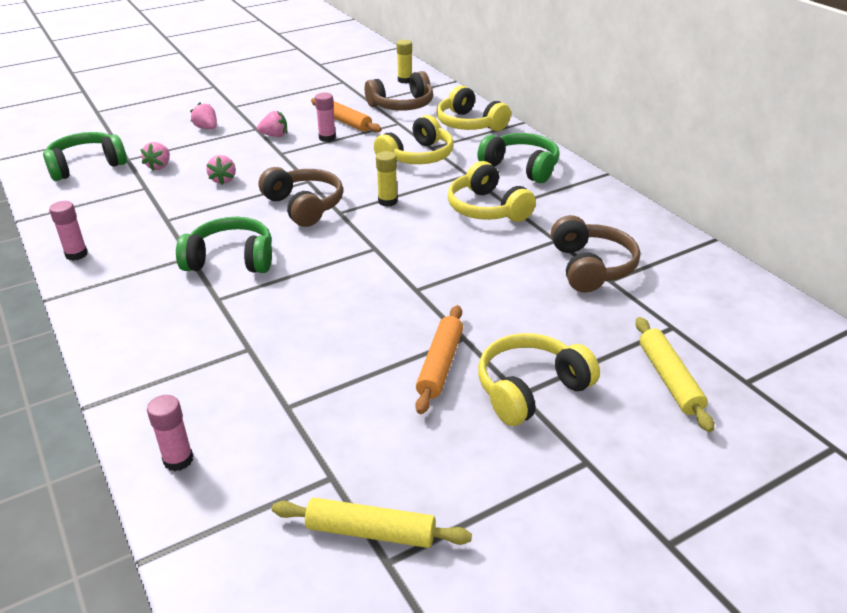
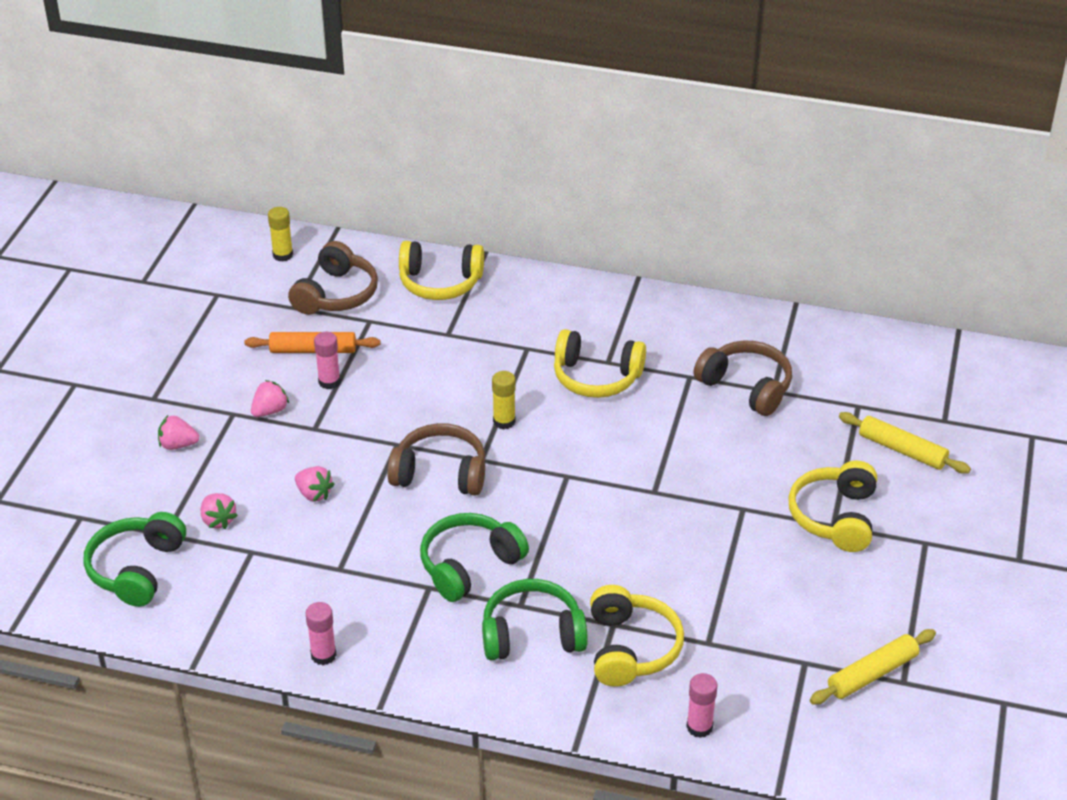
camera: 45 degrees left, 5 degrees up
(417, 157) = (452, 354): yellow headphones -> yellow headphones (631, 648)
(440, 365) = (757, 540): orange rolling pin -> none
(521, 167) = (560, 312): green headphones -> green headphones (532, 634)

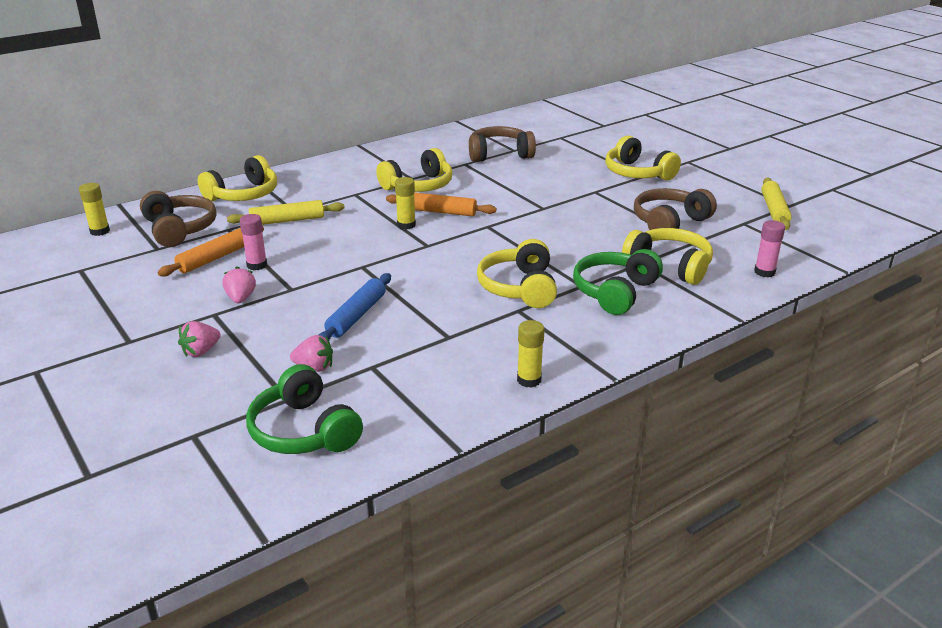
camera: 50 degrees left, 10 degrees down
(314, 494) = (356, 316): pink strawberry -> blue rolling pin
(323, 655) = (529, 380): pink glue stick -> yellow glue stick
(440, 473) = (416, 263): brown headphones -> brown headphones (669, 222)
(469, 565) = (519, 288): green headphones -> yellow headphones
(558, 426) = (440, 211): none -> orange rolling pin
(902, 450) = (610, 141): yellow rolling pin -> yellow rolling pin (287, 220)

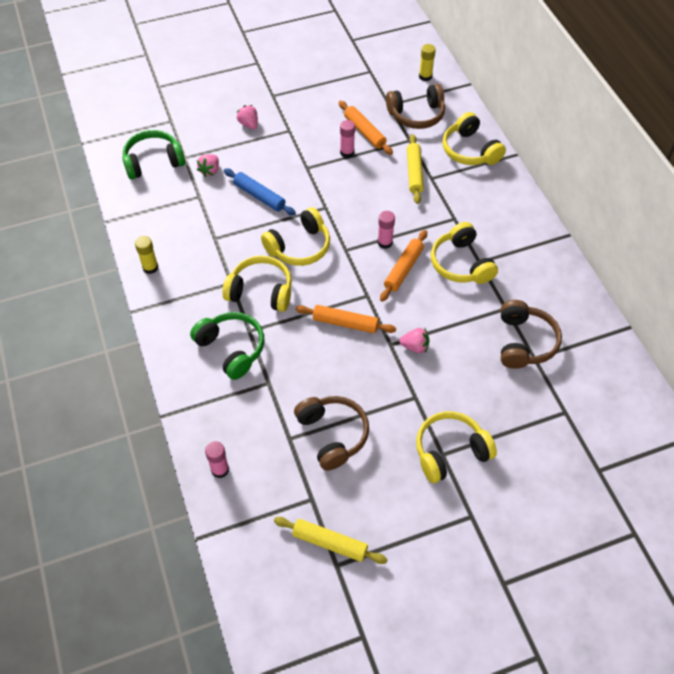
camera: 105 degrees right, 25 degrees up
(241, 298) = (304, 143): pink strawberry -> pink strawberry (415, 346)
(406, 225) = (385, 242): yellow glue stick -> pink glue stick
(532, 233) = (345, 323): none -> orange rolling pin
(669, 266) = (256, 402): yellow headphones -> yellow headphones (299, 247)

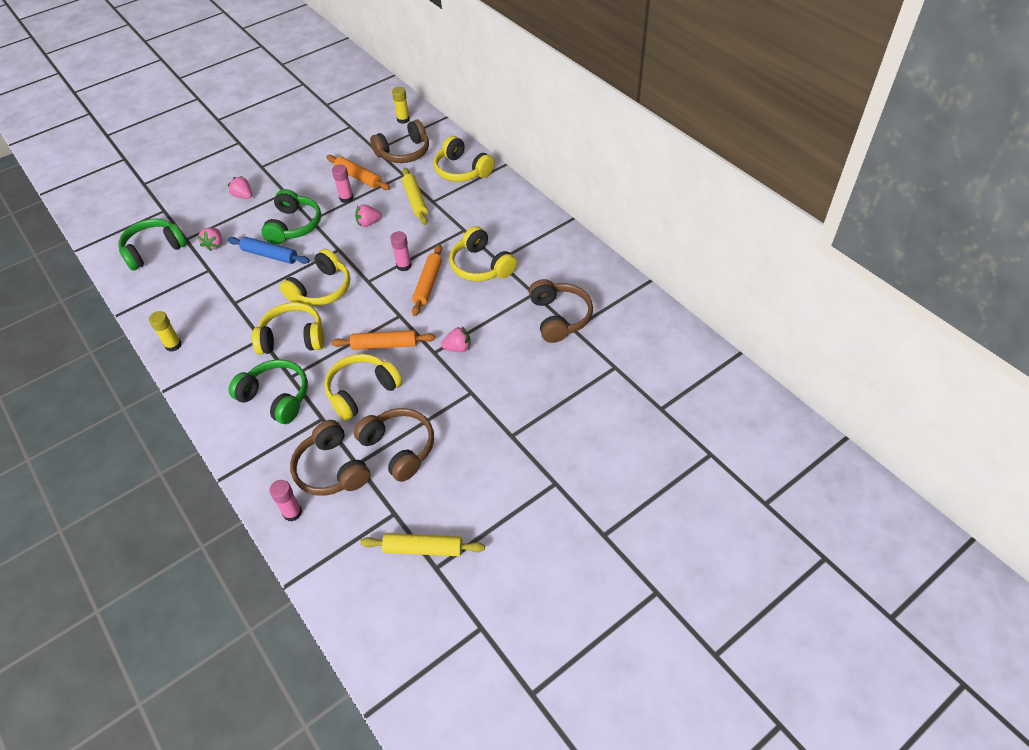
camera: 15 degrees left, 5 degrees down
(265, 437) = (331, 469): none -> brown headphones
(289, 170) = (294, 226): none -> green headphones
(362, 186) = (368, 223): none -> pink strawberry
(450, 451) = (518, 431): yellow headphones -> yellow headphones (362, 391)

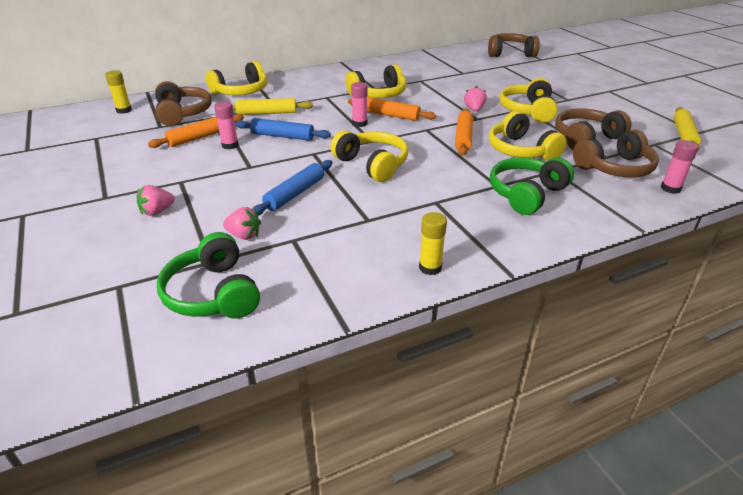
camera: 80 degrees left, 15 degrees down
(293, 338) = (441, 182): yellow headphones -> yellow headphones (528, 110)
(294, 226) = (252, 177): green headphones -> none
(368, 223) = (282, 136): pink strawberry -> blue rolling pin
(559, 317) = (450, 75): brown headphones -> brown headphones (510, 53)

